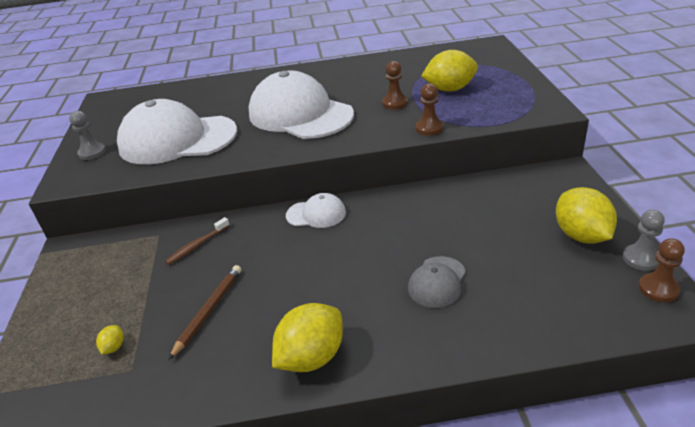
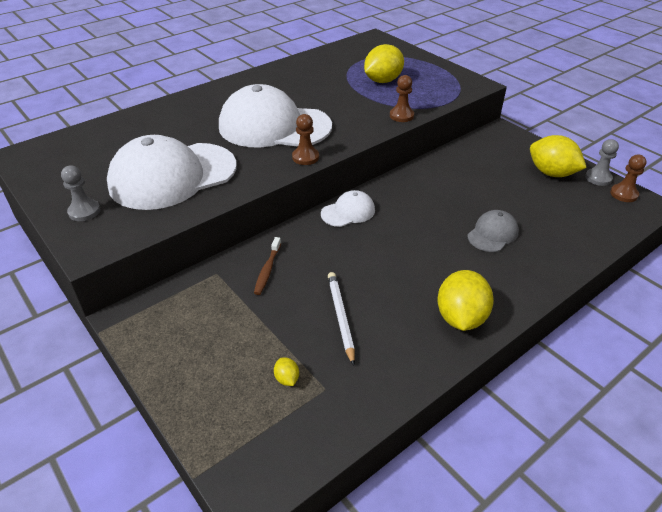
camera: 35 degrees left, 5 degrees up
(209, 310) = (340, 317): brown pencil -> white pencil
(395, 103) = (350, 100): brown pawn -> brown pawn (305, 157)
(437, 282) = (492, 234): grey cap -> grey cap turned 135 degrees counterclockwise

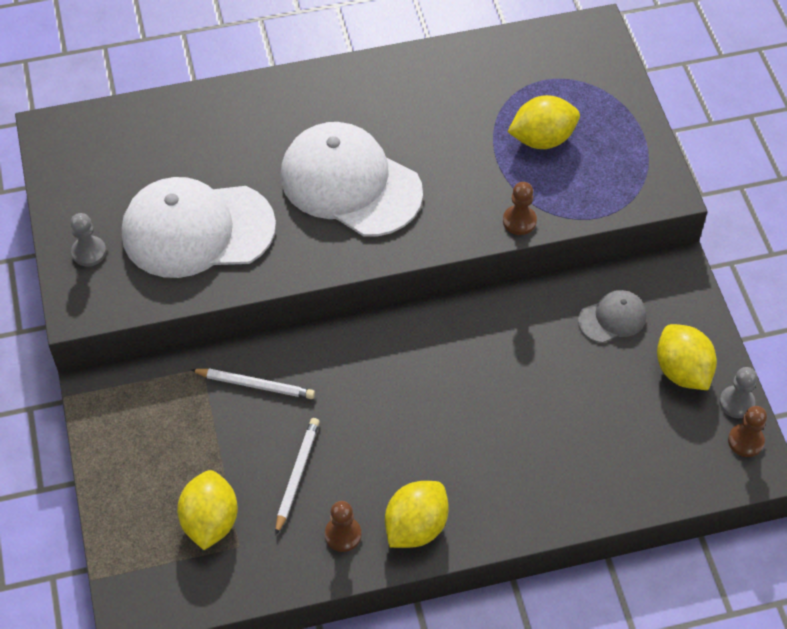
camera: 25 degrees right, 15 degrees up
(267, 270) = (255, 385): brown toothbrush -> white pencil
(287, 379) = (210, 521): yellow lemon -> yellow lemon, size x2.37
(305, 157) = (357, 254): brown pawn -> brown pawn (343, 535)
(348, 212) = (387, 336): white cap -> none
(492, 234) = (532, 435): grey cap -> grey cap (612, 318)

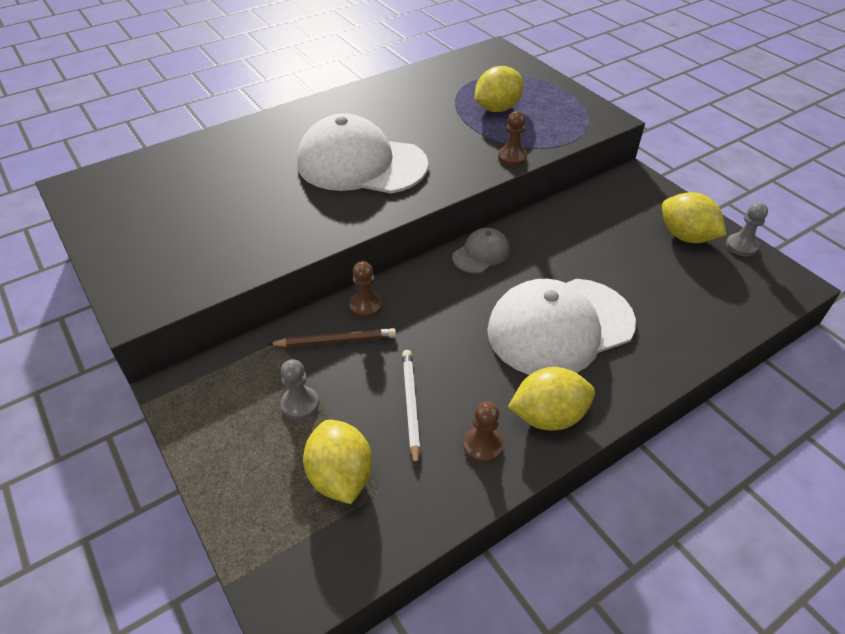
camera: 20 degrees left, 10 degrees down
(89, 252) = (135, 262): grey pawn -> grey pawn (300, 404)
(197, 230) = (238, 222): white cap -> white cap (560, 327)
(255, 385) = (336, 341): white pencil -> brown pencil
(416, 526) = (548, 416): yellow lemon -> yellow lemon turned 60 degrees clockwise
(612, 318) = (609, 216): grey cap -> grey cap (481, 253)
(745, 441) = (769, 269): brown pawn -> brown pawn (366, 306)

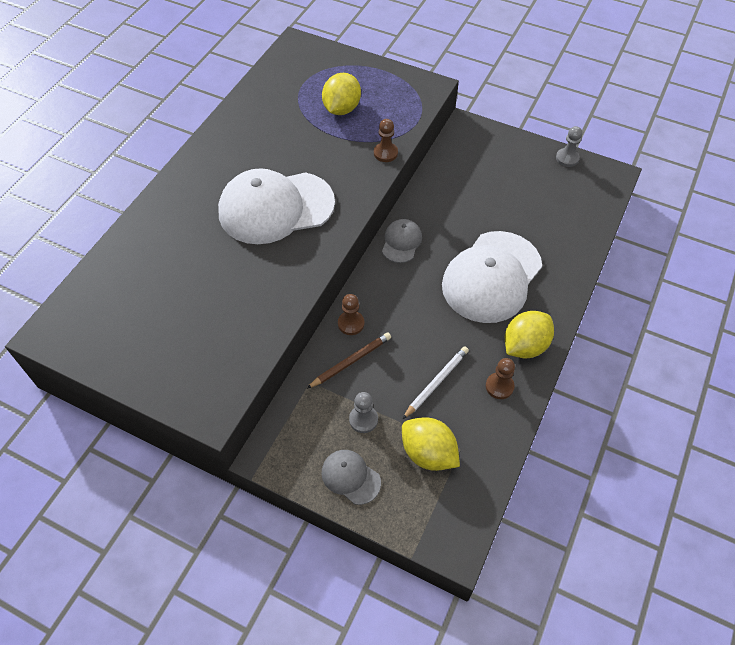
camera: 30 degrees left, 10 degrees up
(236, 456) = (350, 477): none -> grey cap
(410, 405) = (436, 382): white pencil -> white pencil turned 75 degrees clockwise
(685, 236) = (528, 165): yellow lemon -> none

